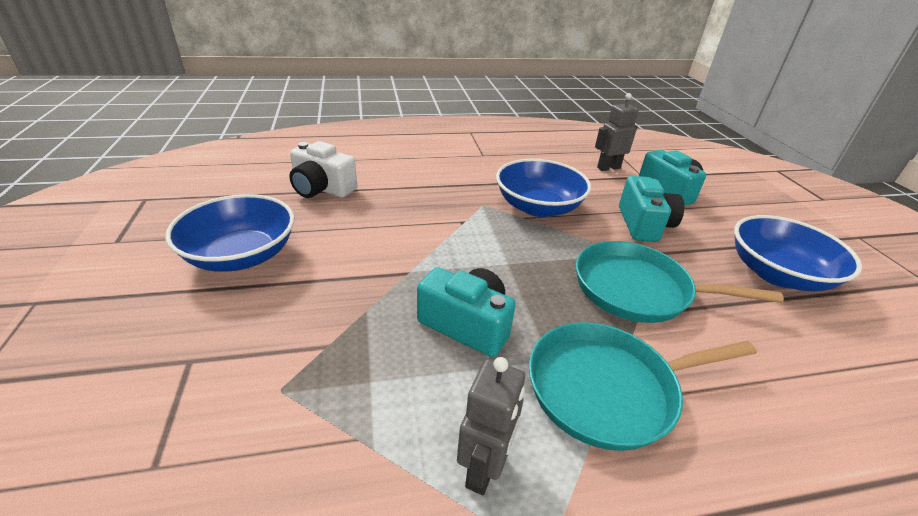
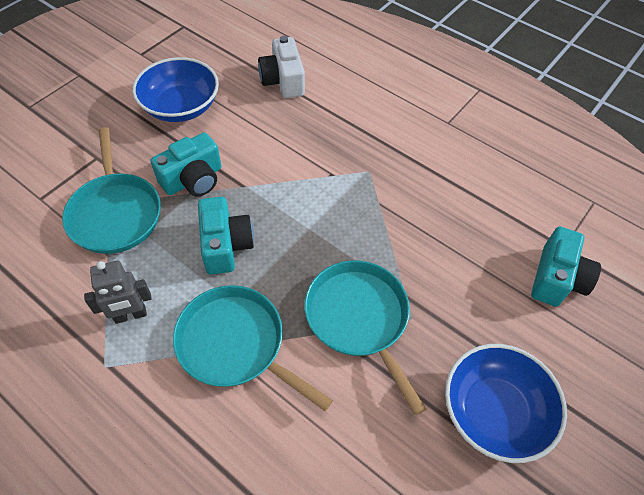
camera: 50 degrees right, 20 degrees up
(304, 392) = (115, 213): none -> turquoise pan
(538, 207) = (406, 203): blue bowl -> none
(608, 168) = (544, 214): grey robot -> none
(644, 224) = (465, 284): turquoise camera -> turquoise camera (193, 179)

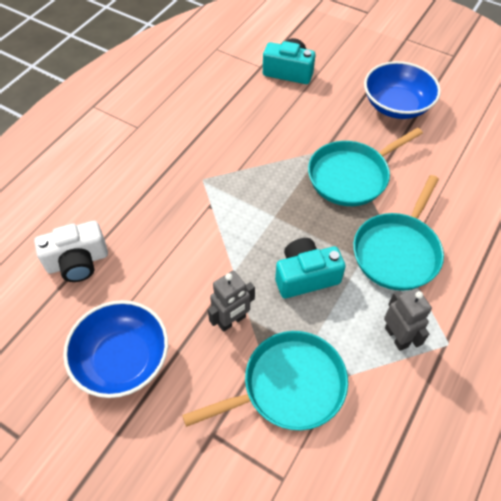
camera: 95 degrees left, 0 degrees up
(193, 179) = (232, 321): turquoise camera -> grey robot

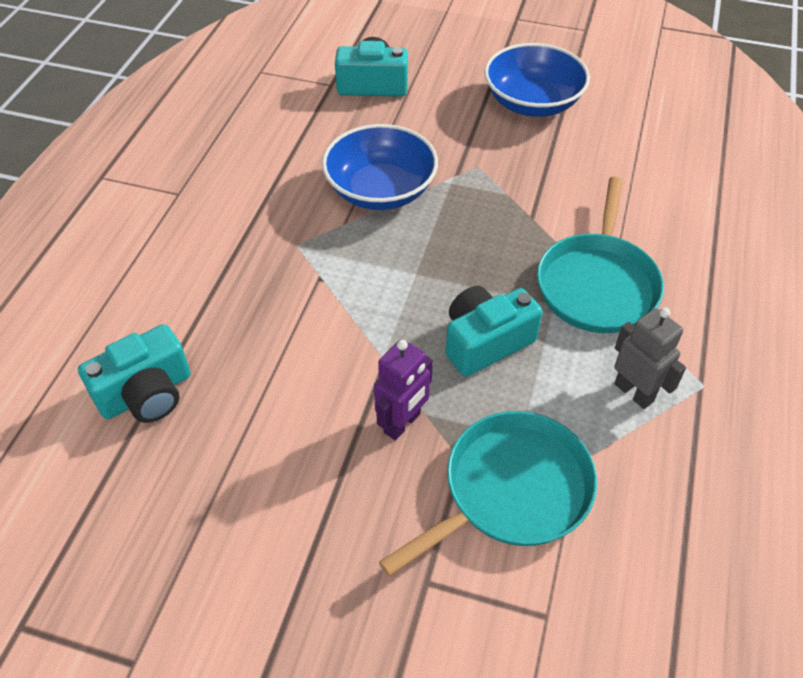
camera: 15 degrees left, 5 degrees down
(78, 261) = (146, 393): white camera -> turquoise camera
(122, 359) = (259, 513): blue bowl -> blue bowl (380, 190)
(232, 321) = (402, 423): grey robot -> purple robot
(351, 176) = (503, 201): turquoise pan -> none

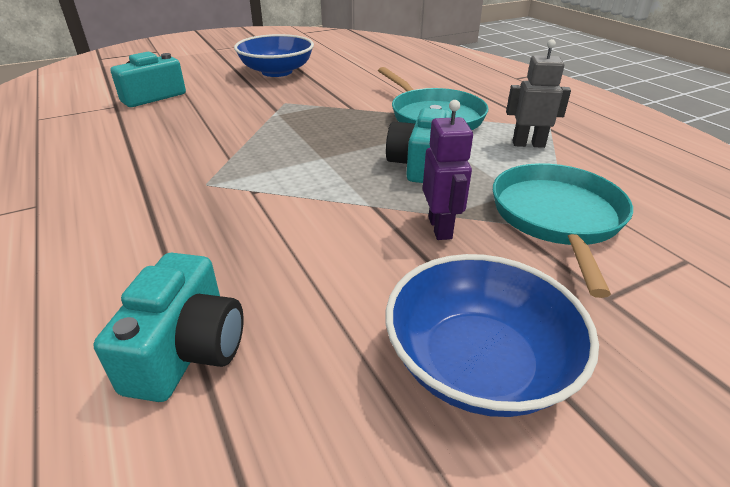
camera: 45 degrees left, 15 degrees down
(380, 190) = (233, 134): blue bowl -> blue bowl (478, 363)

